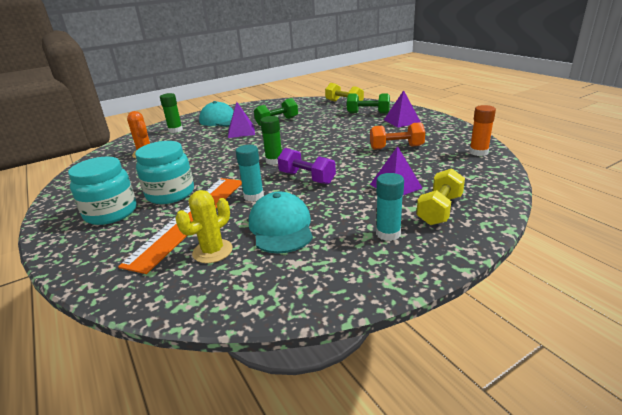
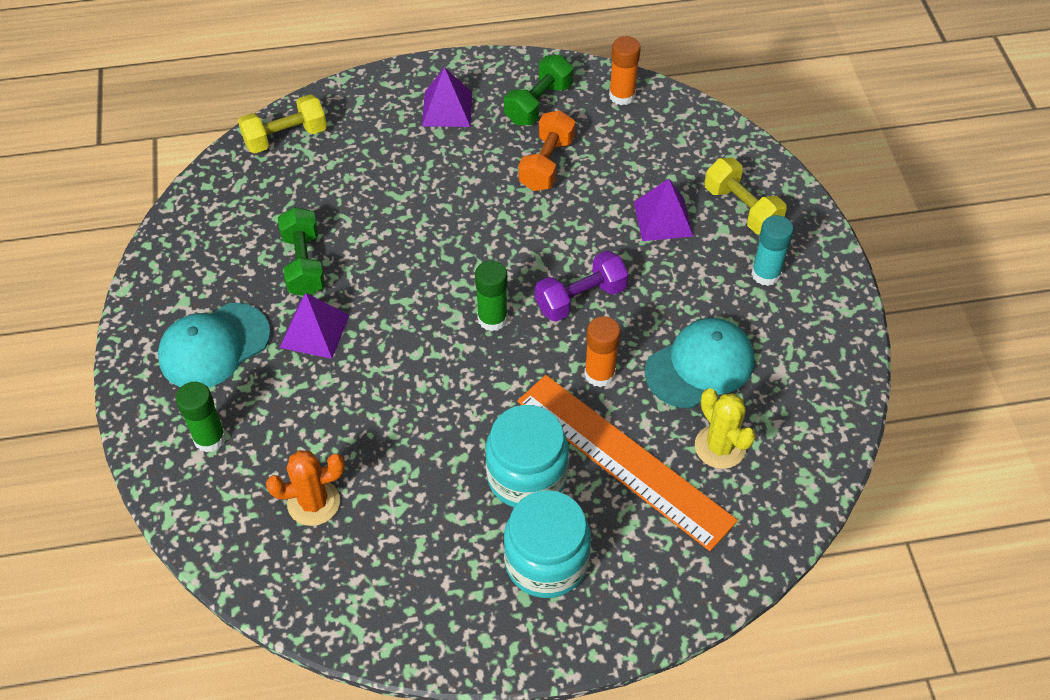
camera: 70 degrees left, 25 degrees up
(253, 196) = (599, 374): turquoise glue stick -> orange glue stick
(281, 227) = (700, 366): turquoise cap -> turquoise cap turned 135 degrees clockwise
(368, 113) = (373, 130): green dumbbell -> green dumbbell (538, 104)

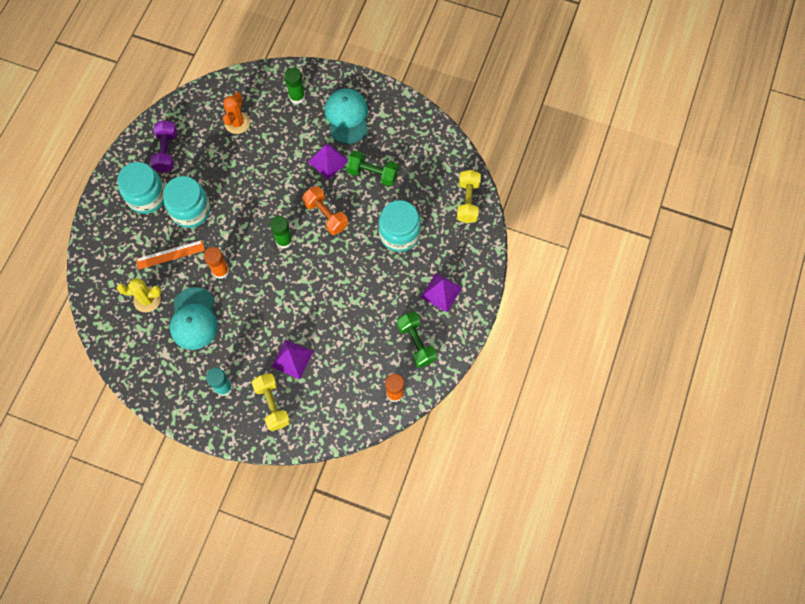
camera: 120 degrees right, 15 degrees up
(388, 188) = (399, 234): none -> turquoise jar
(546, 164) = (368, 322): orange dumbbell -> orange dumbbell (326, 215)
(580, 298) = (269, 287): purple dumbbell -> purple dumbbell (166, 152)
(623, 460) = (170, 254): orange ruler -> orange ruler, size x0.52
(741, 209) = (272, 405): yellow dumbbell -> yellow dumbbell turned 75 degrees clockwise

